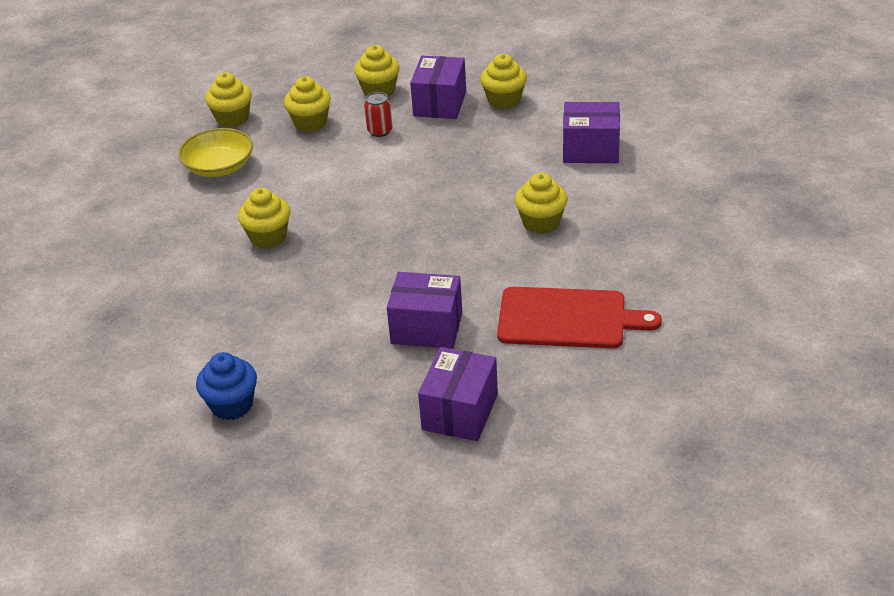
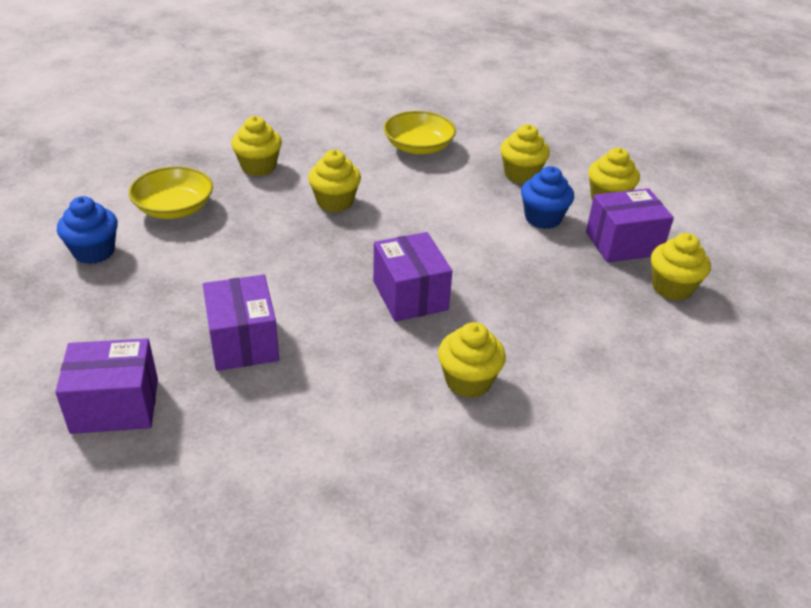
camera: 60 degrees right, 0 degrees up
(198, 341) = (174, 208): none -> yellow bowl
(232, 118) = (492, 133): yellow cupcake -> yellow cupcake (258, 167)
(380, 131) = (543, 218): red can -> blue cupcake
(567, 319) = (302, 454): red cutting board -> none
(590, 149) = (640, 386): purple box -> purple box (410, 295)

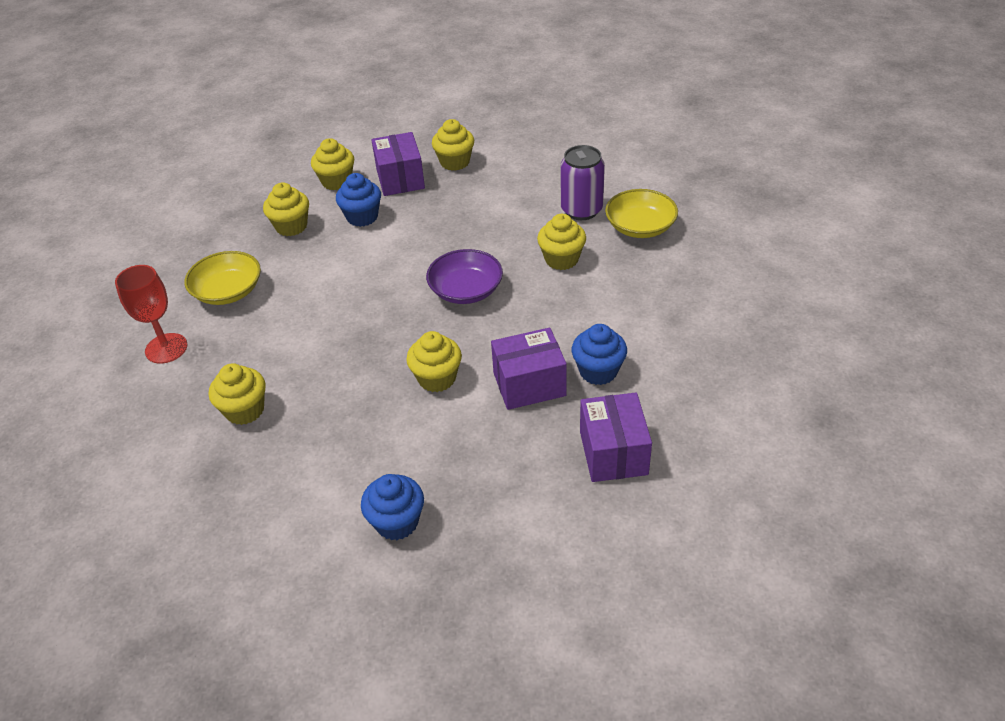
camera: 85 degrees left, 5 degrees up
(174, 208) = (319, 469): yellow bowl -> yellow bowl (640, 227)
(249, 402) = (598, 371): none -> blue cupcake
(335, 202) = (322, 344): yellow cupcake -> yellow cupcake (437, 378)
(345, 124) = (166, 348): none -> red goblet
(410, 295) = (466, 290): purple box -> purple bowl
(582, 409) = (581, 210): none -> purple can

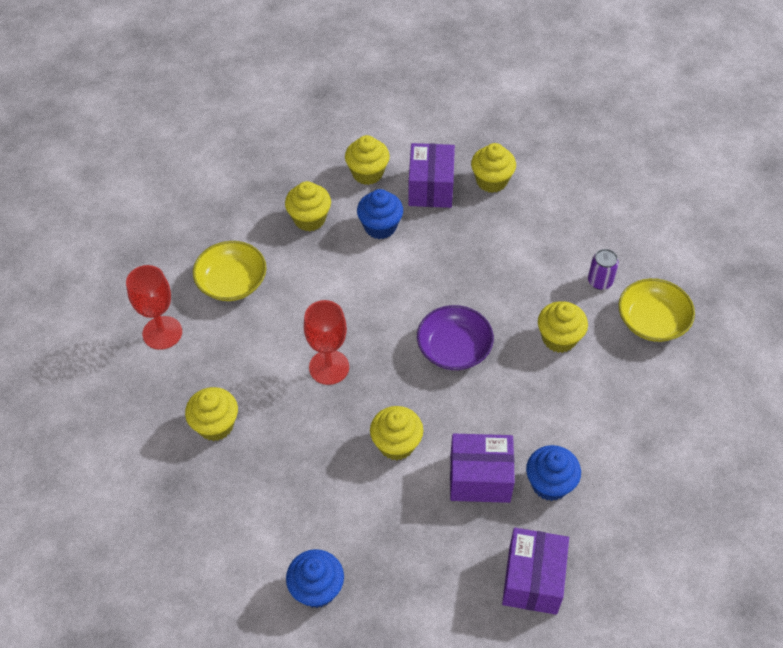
camera: 15 degrees right, 10 degrees up
(348, 334) = (329, 367): none -> red goblet
(581, 210) = (600, 281): purple can -> purple can, size x0.59

